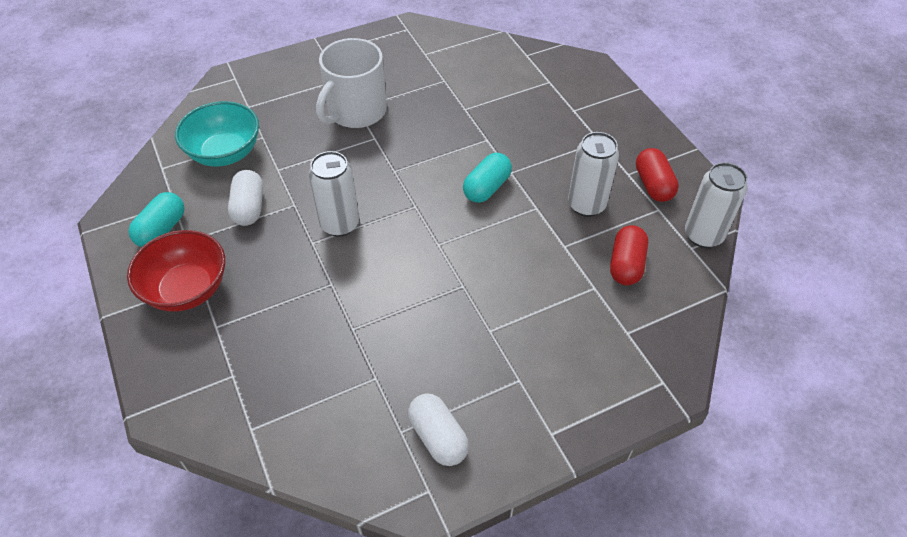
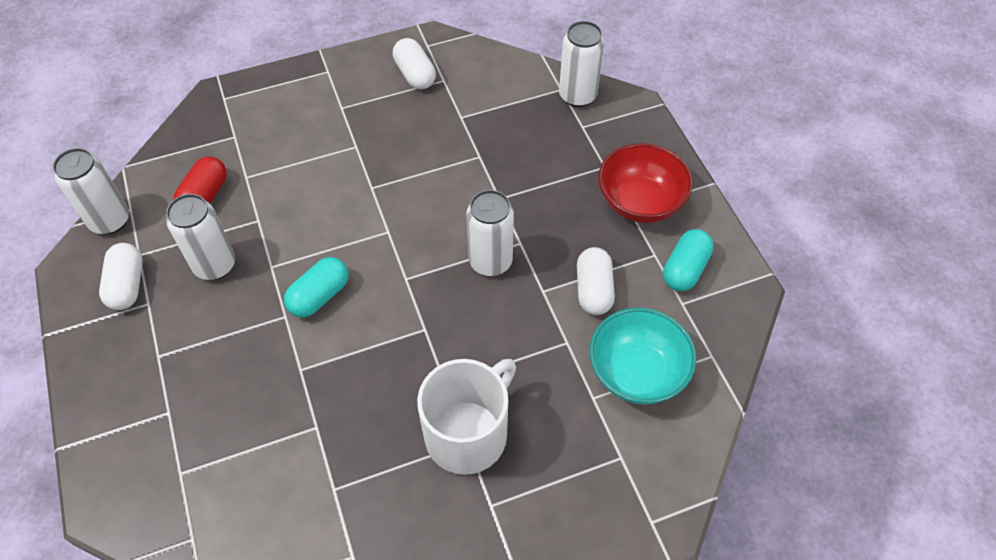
camera: 175 degrees left, 5 degrees up
(231, 419) = (577, 96): none -> white can
(653, 185) = (127, 285): red capsule -> white capsule

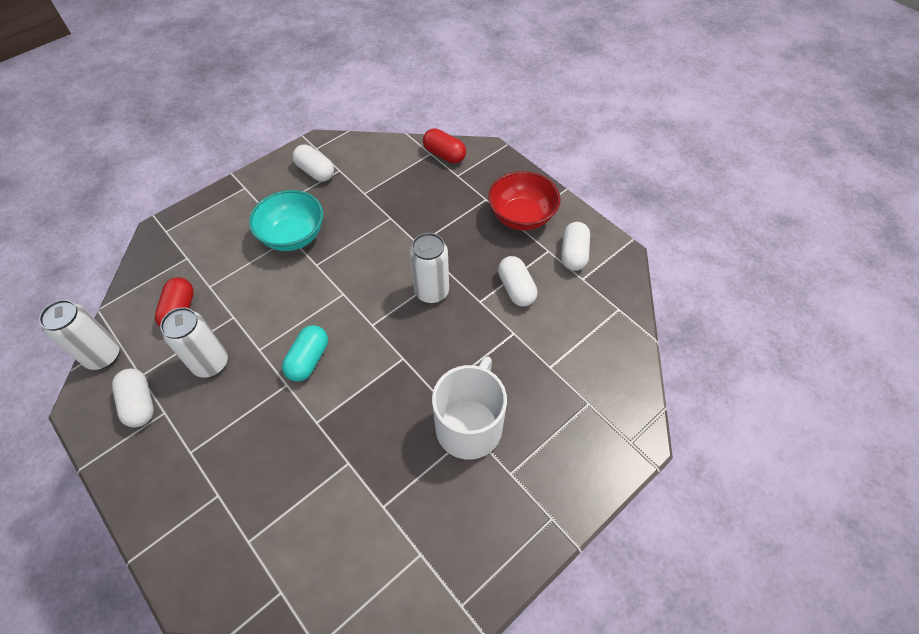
camera: 20 degrees left, 0 degrees up
(577, 96) = (444, 155): white can -> red capsule
(636, 372) = (572, 338): turquoise bowl -> turquoise bowl (293, 236)
(685, 269) = (573, 254): turquoise capsule -> white capsule

